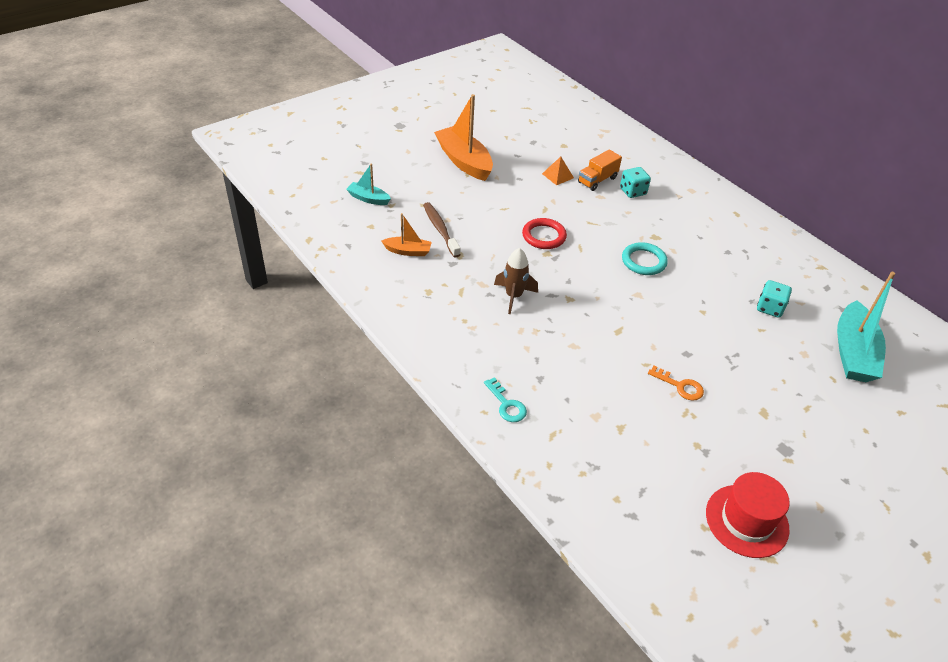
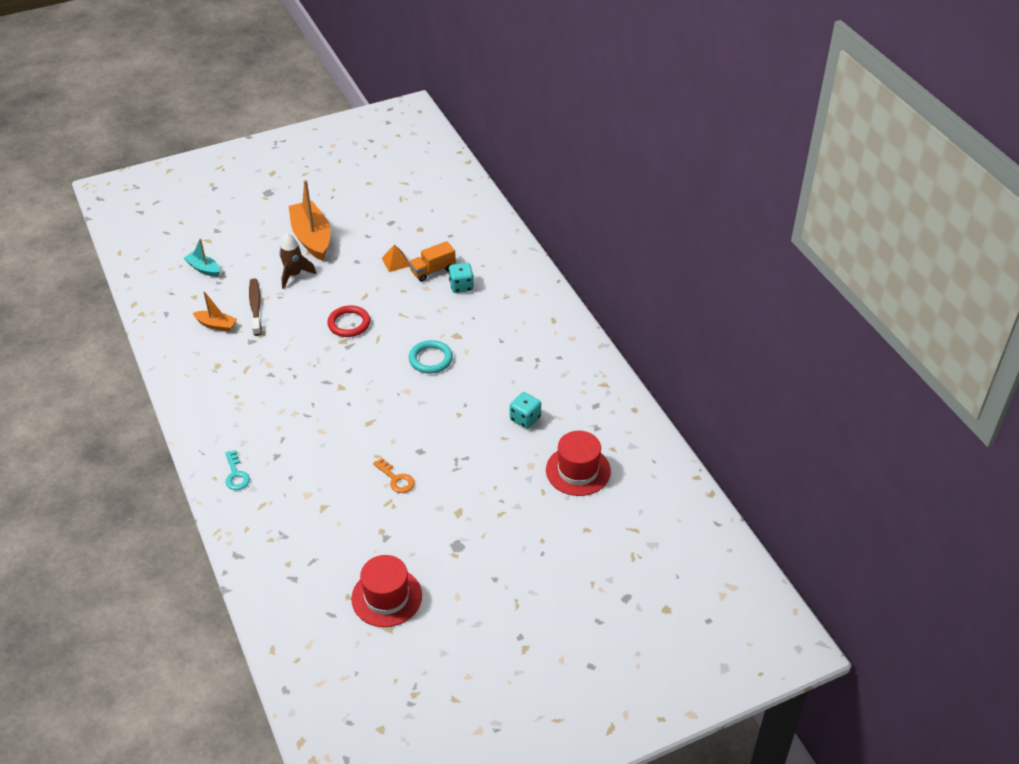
camera: 15 degrees right, 0 degrees up
(513, 296) = (291, 379): brown rocket -> brown rocket (294, 275)
(853, 353) = (578, 470): turquoise boat -> red hat

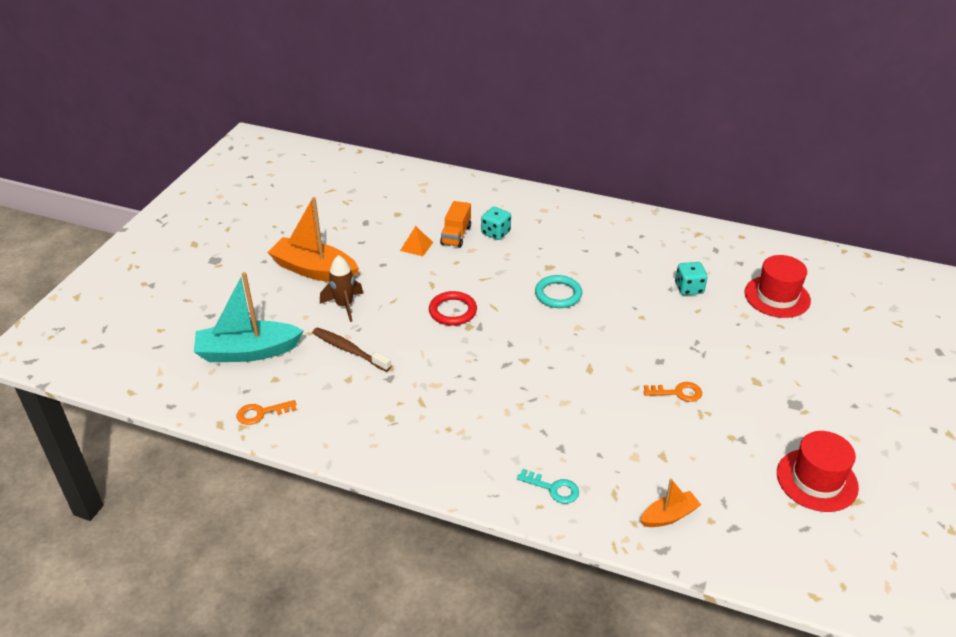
camera: 45 degrees left, 5 degrees down
(160, 312) = (261, 413): none -> orange key
(204, 269) = (247, 352): turquoise boat -> turquoise boat, size x1.92
(216, 325) = (335, 387): orange boat -> orange boat (669, 516)

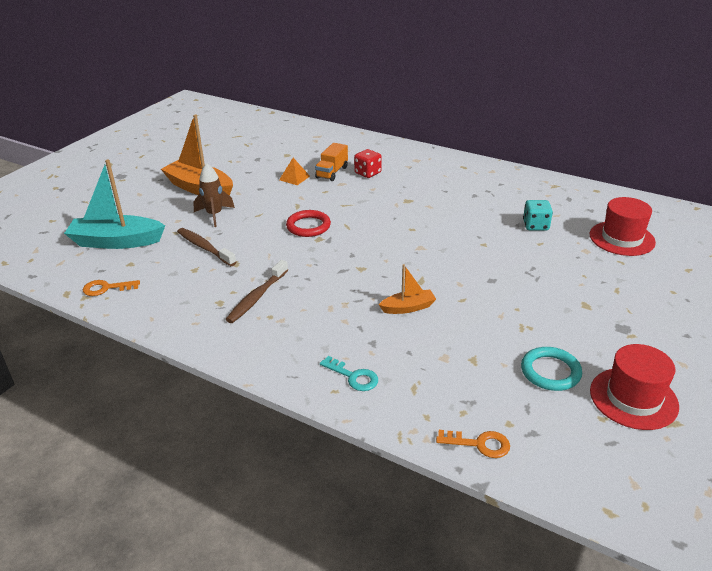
camera: 10 degrees right, 5 degrees down
(427, 407) = (257, 297): none -> brown toothbrush
(495, 233) = (367, 173): turquoise dice -> red dice
(558, 294) = (409, 221): turquoise ring -> turquoise ring (550, 372)
(669, 516) = (465, 414): orange boat -> orange boat (408, 308)
(677, 393) = (503, 307): orange key -> orange key (479, 444)

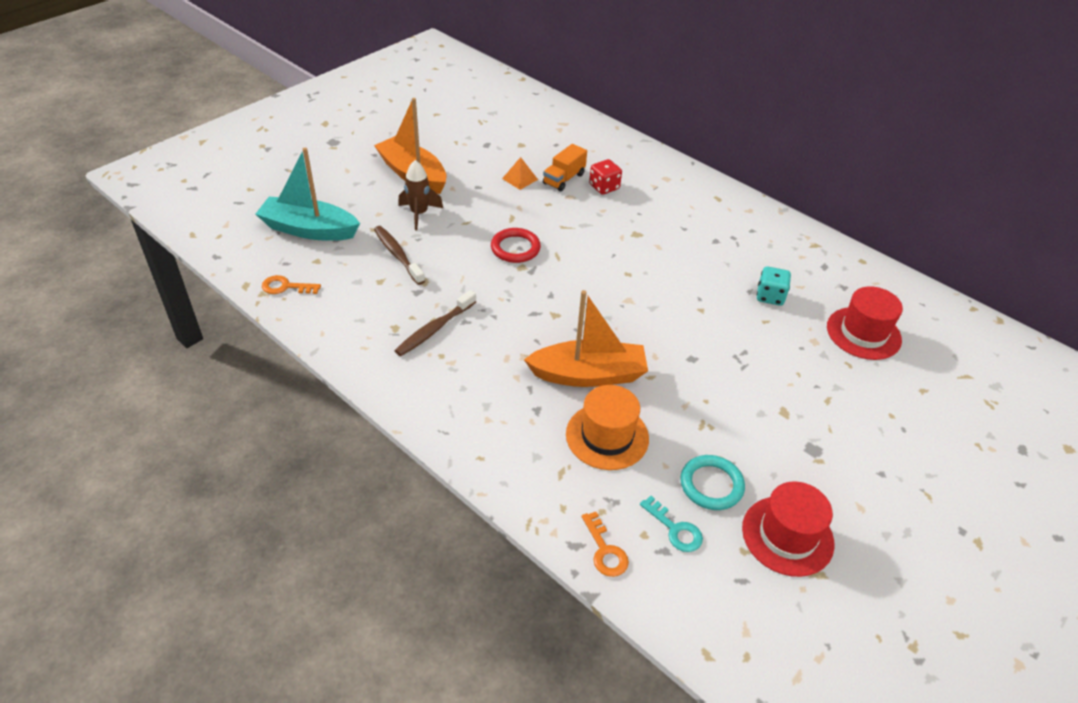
camera: 10 degrees right, 10 degrees up
(353, 376) = (504, 445): turquoise key -> turquoise key (675, 529)
(408, 308) = (588, 375): orange boat -> orange boat, size x1.92
(443, 351) = (607, 436): none -> orange hat
(479, 444) = (605, 550): orange key -> orange key turned 45 degrees clockwise

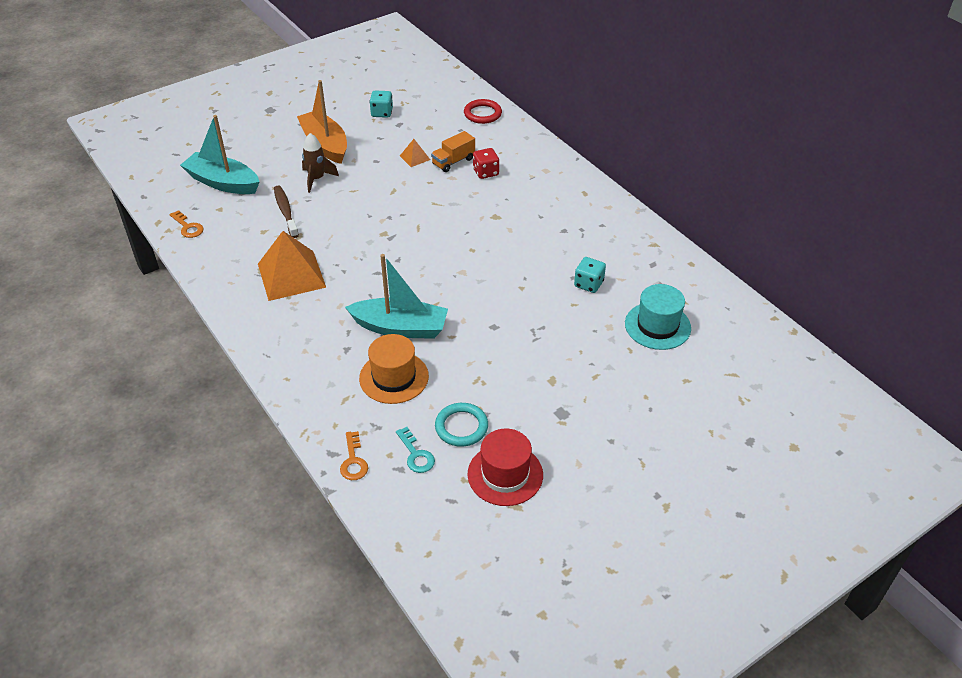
camera: 15 degrees right, 0 degrees up
(286, 287) = (188, 227): orange key -> orange key turned 150 degrees counterclockwise
(434, 329) = (291, 275): brown toothbrush -> orange pyramid
(462, 134) = (382, 113): none -> turquoise dice
(515, 248) = (385, 217): red ring -> red ring (482, 114)
(588, 375) = (400, 328): orange boat -> turquoise boat
(863, 333) = (657, 326): red hat -> turquoise hat

